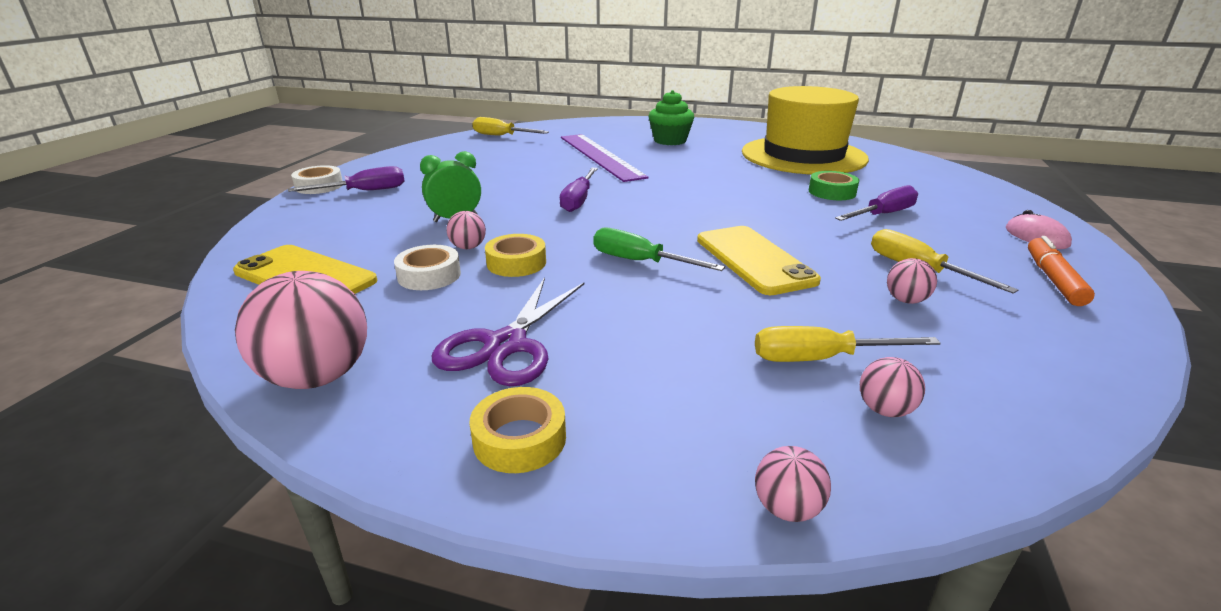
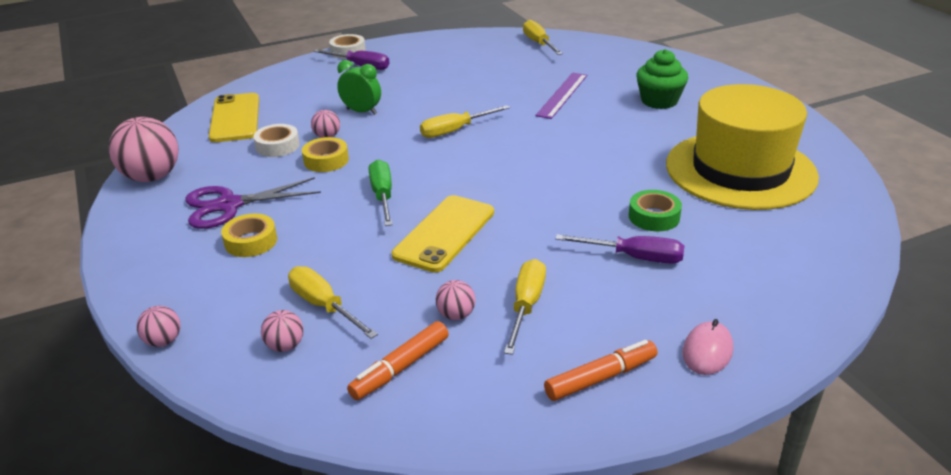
camera: 50 degrees right, 5 degrees up
(519, 439) = (153, 249): yellow tape -> yellow tape (251, 241)
(579, 200) = (455, 130): purple screwdriver -> yellow screwdriver
(600, 156) = (562, 95): purple ruler -> purple ruler, size x0.65
(982, 355) = (400, 368): none -> orange marker

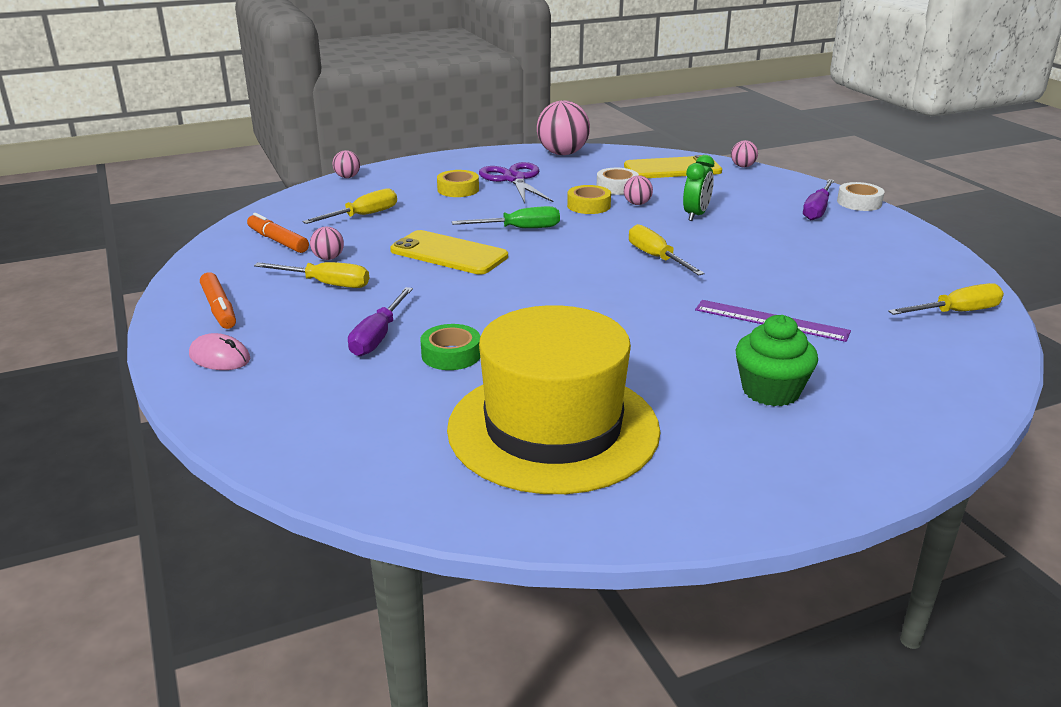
camera: 90 degrees right, 5 degrees down
(285, 346) = (323, 207): pink ball -> pink ball (743, 166)

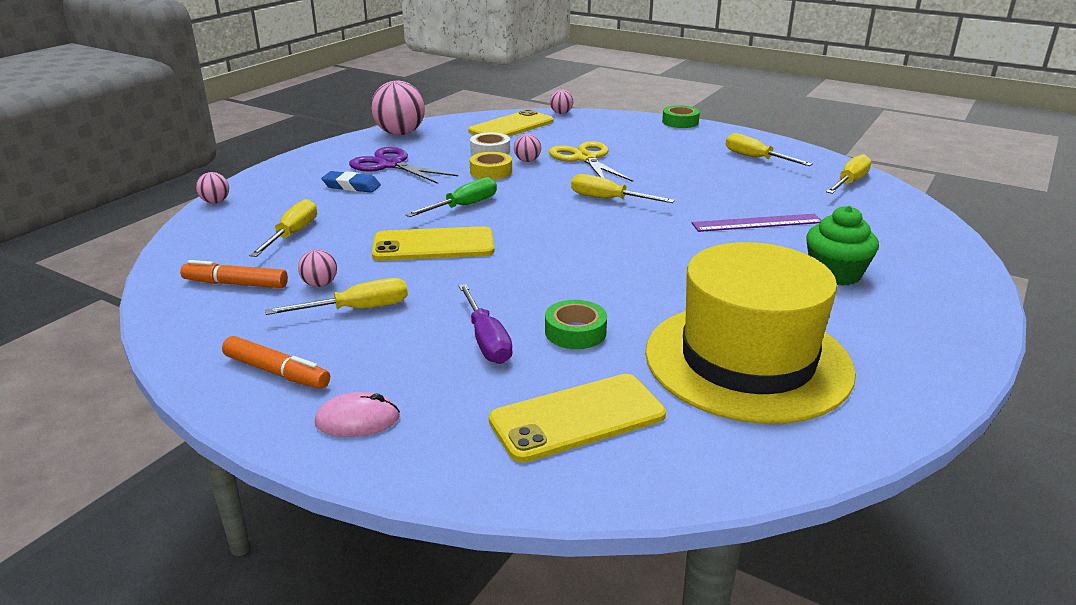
camera: 35 degrees left, 0 degrees up
(354, 414) = (577, 418): none -> yellow phone
(458, 189) = (351, 186): yellow tape -> blue eraser
(696, 215) = (585, 158): green clock -> yellow scissors
(817, 210) = (662, 134): purple screwdriver -> none
(859, 202) = (680, 122): white tape -> green tape
(883, 259) = (756, 158): none -> yellow screwdriver

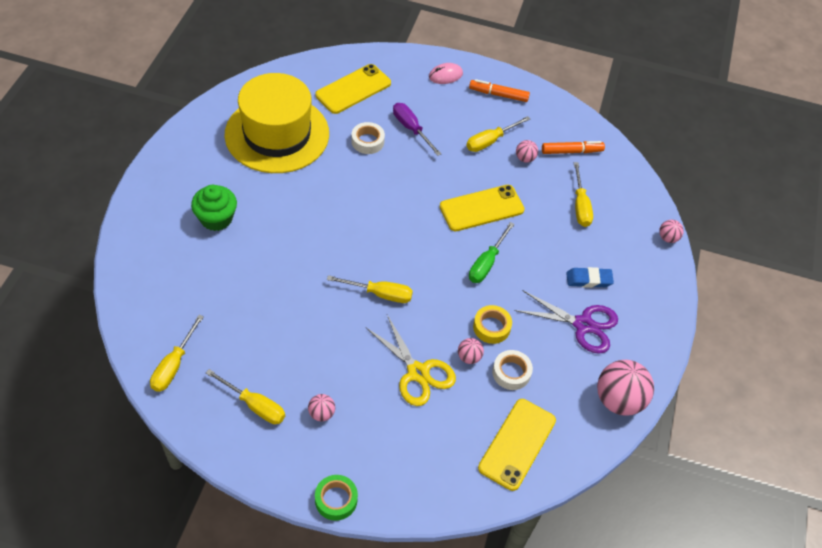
camera: 160 degrees right, 25 degrees up
(561, 113) = (478, 502): pink ball -> pink ball (321, 413)
(575, 332) = (367, 141): green tape -> white tape
(757, 223) = (262, 276): purple ruler -> none

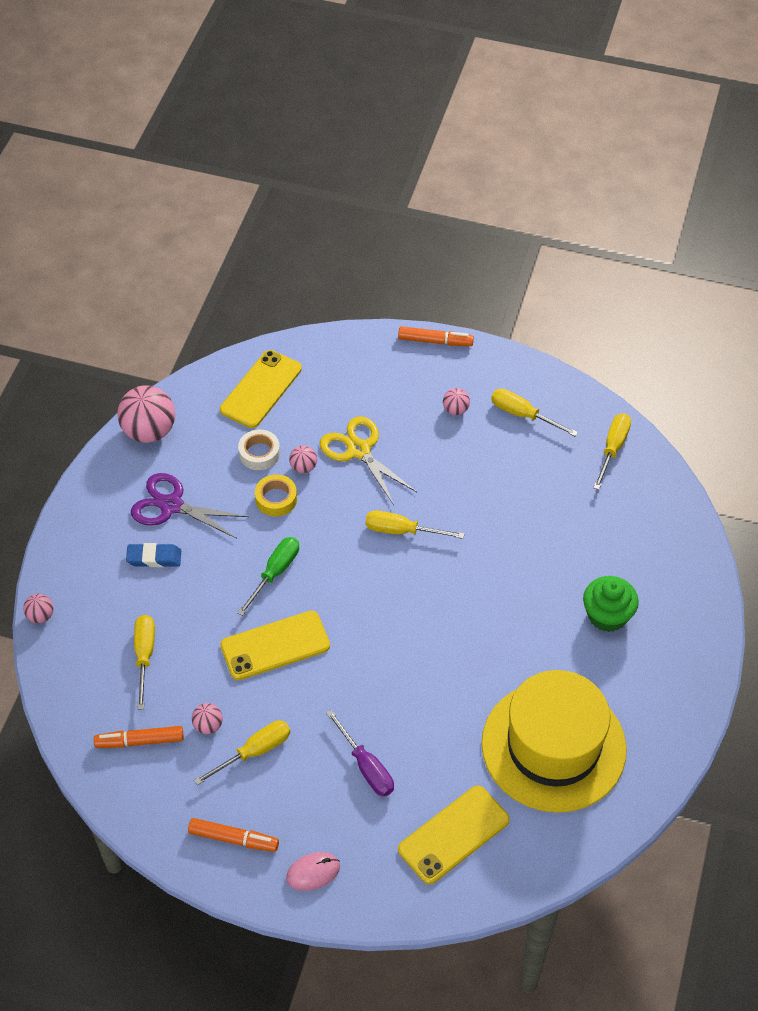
camera: 175 degrees left, 0 degrees up
(336, 500) = (435, 341): green tape -> orange marker
(367, 141) = (427, 741): white tape -> none

